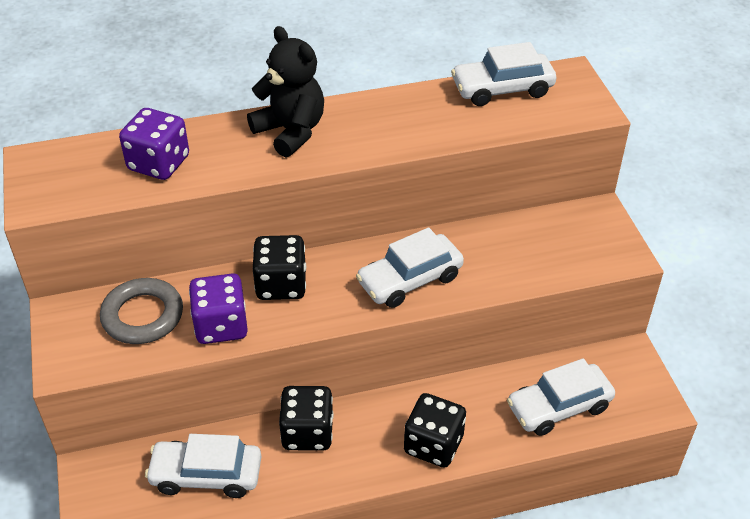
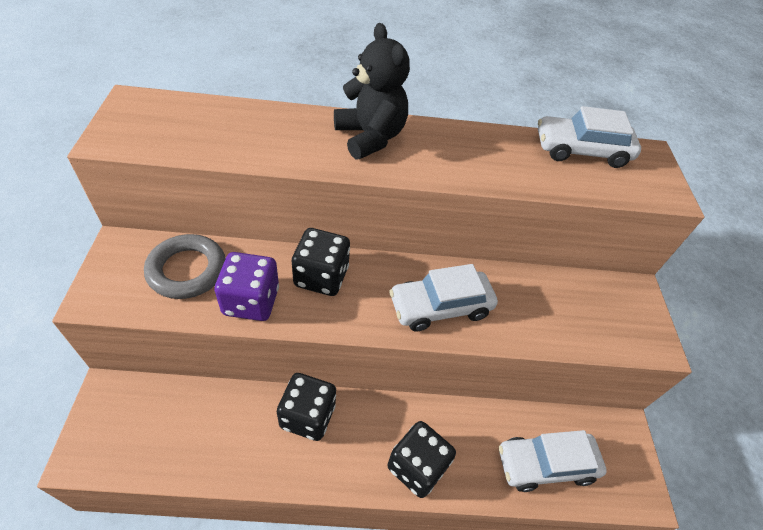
camera: 10 degrees right, 5 degrees up
(159, 163) = (238, 134): purple dice -> none
(206, 475) = (203, 430): white car -> none

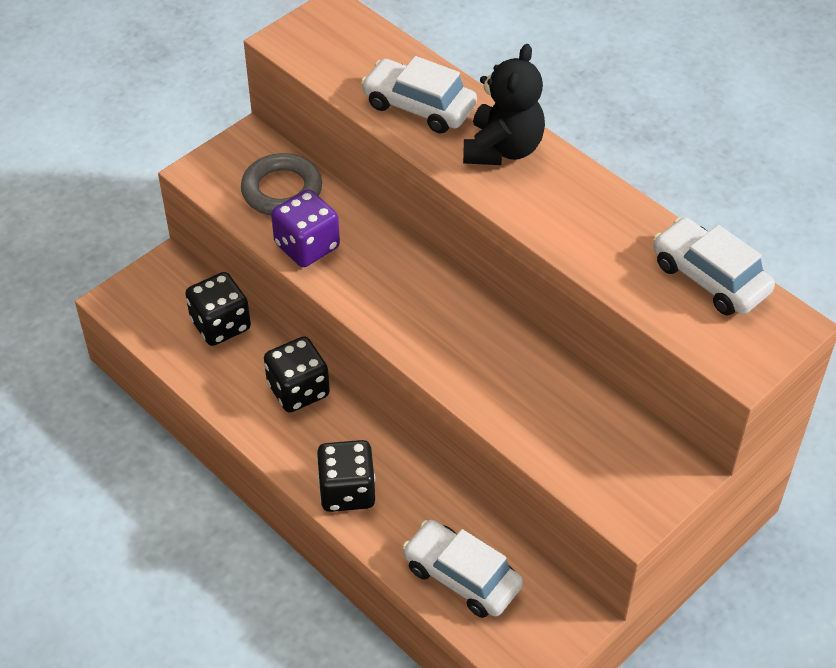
camera: 50 degrees right, 0 degrees up
(321, 276) = (384, 262): black dice -> black dice (220, 325)
(440, 307) = (460, 353): white car -> white car (419, 106)

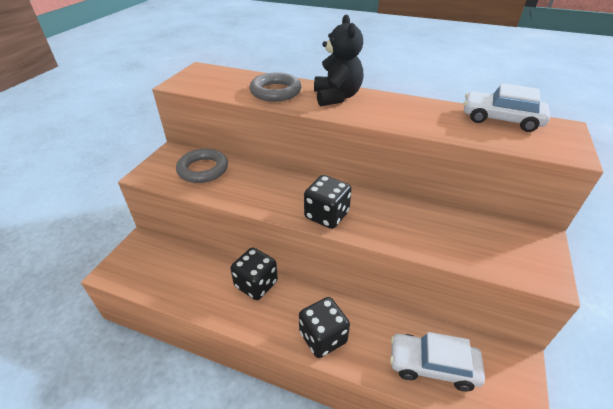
camera: 25 degrees left, 10 degrees down
(220, 325) = (188, 263): black dice -> black dice (326, 215)
(307, 246) = (234, 191): purple dice -> none
(419, 106) = (275, 91): white car -> grey ring

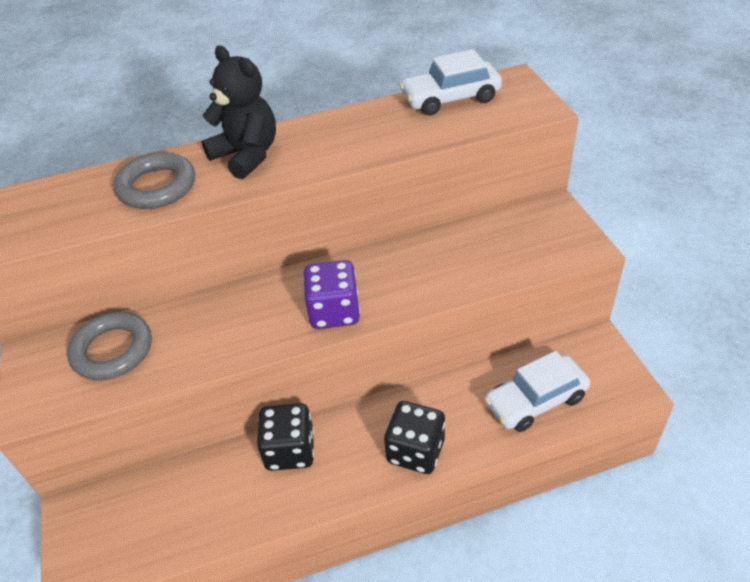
camera: 35 degrees left, 5 degrees up
(326, 215) = (334, 312): black dice -> purple dice

